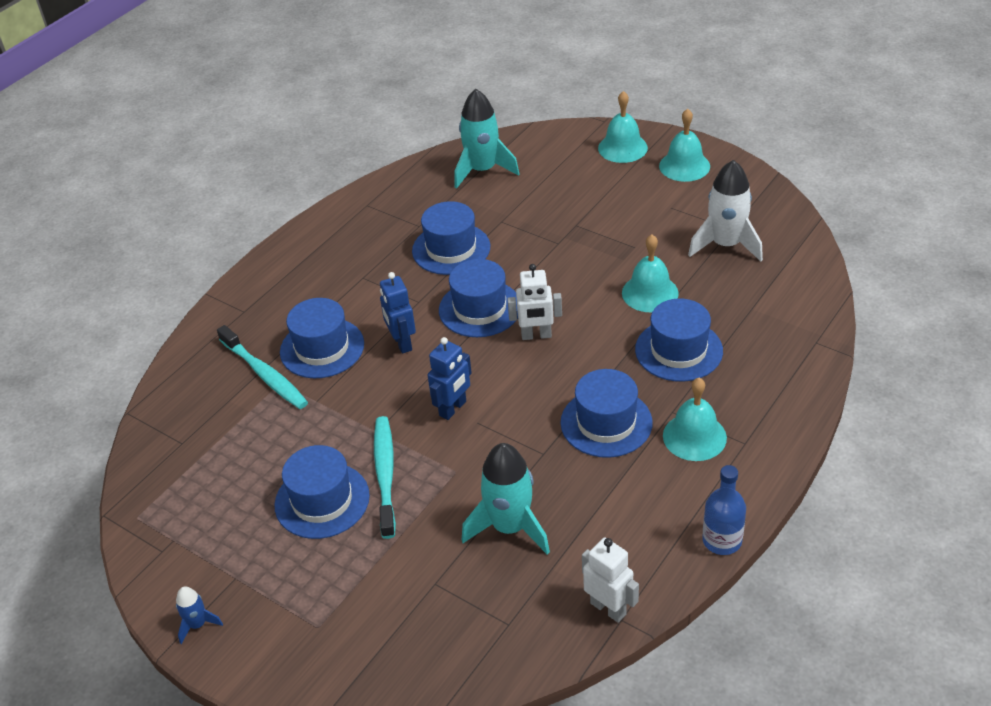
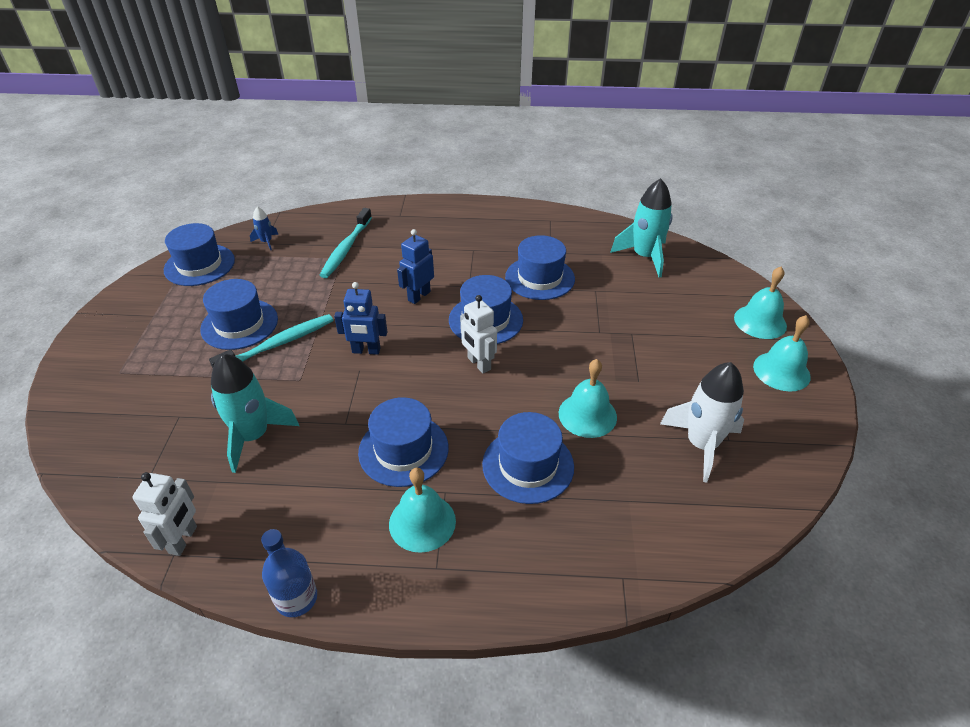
camera: 55 degrees right, 0 degrees up
(198, 624) = (108, 317): blue rocket -> blue rocket (266, 242)
(322, 348) = (388, 262): blue hat -> blue hat (199, 265)

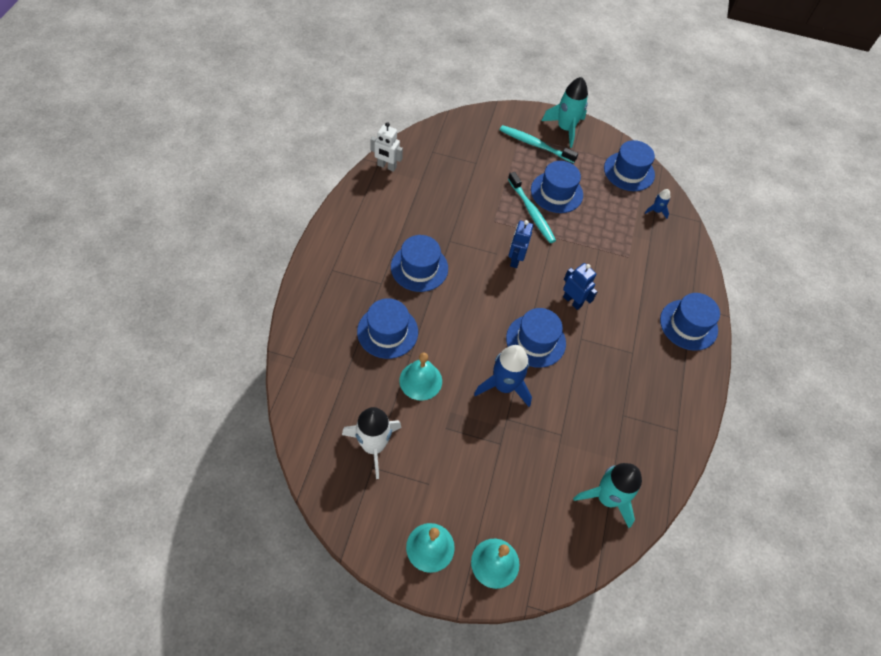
camera: 95 degrees right, 15 degrees up
(253, 436) = (451, 196): turquoise rocket -> turquoise rocket (565, 128)
(296, 598) = (336, 209): blue bottle -> none
(346, 249) = (642, 261): turquoise toothbrush -> turquoise toothbrush (535, 145)
(422, 522) = (363, 268): turquoise bell -> none
(478, 364) = (487, 325): white robot -> none
(540, 278) = (585, 395): blue hat -> blue hat (688, 325)
(559, 339) = (504, 386): none -> blue rocket

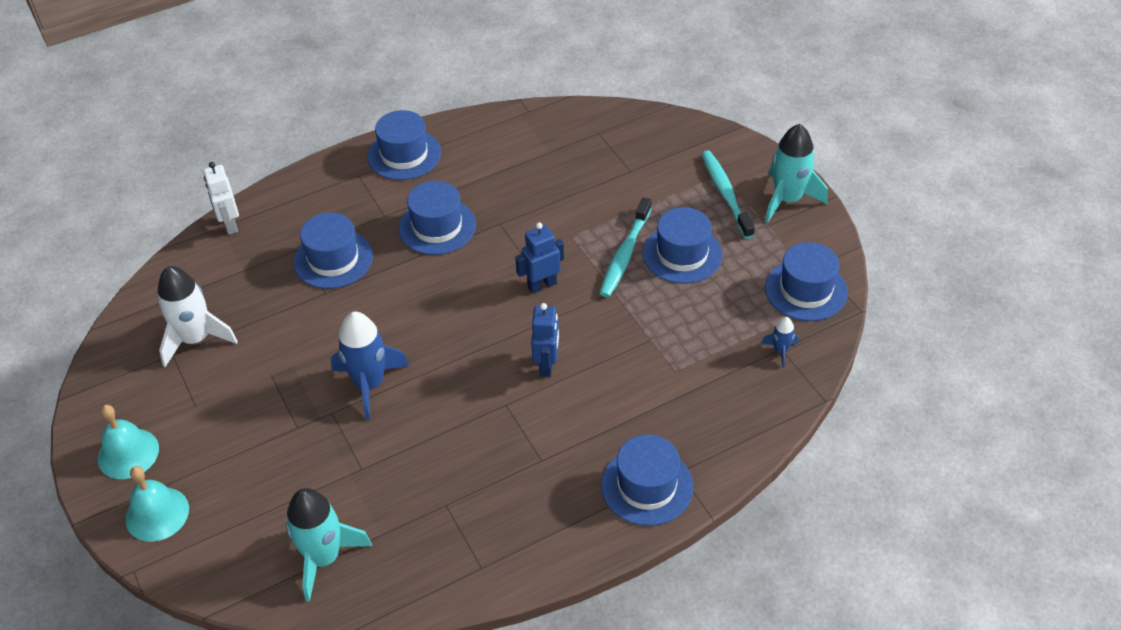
camera: 55 degrees right, 10 degrees down
(386, 166) = (532, 119): white robot -> white robot (230, 224)
(420, 380) = (304, 320): turquoise bell -> none
(535, 340) = (456, 370): blue hat -> blue hat (404, 154)

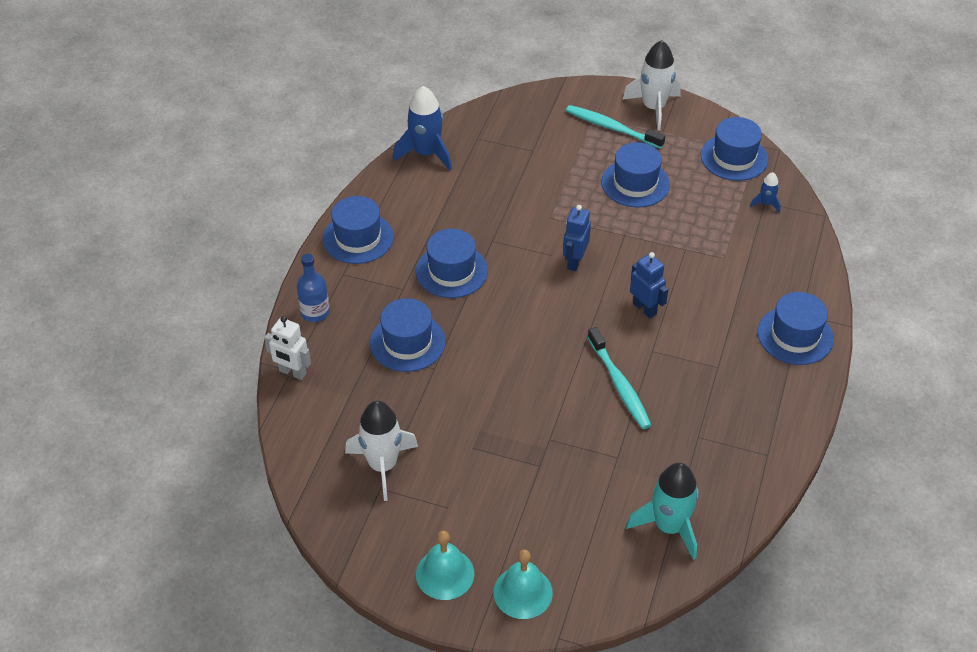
camera: 45 degrees left, 0 degrees up
(302, 191) = (315, 312): none -> blue bottle
(369, 384) = (549, 403): blue rocket -> blue rocket (426, 153)
(625, 254) = (600, 206): turquoise toothbrush -> turquoise toothbrush (619, 384)
(788, 199) = (653, 108): turquoise rocket -> white rocket

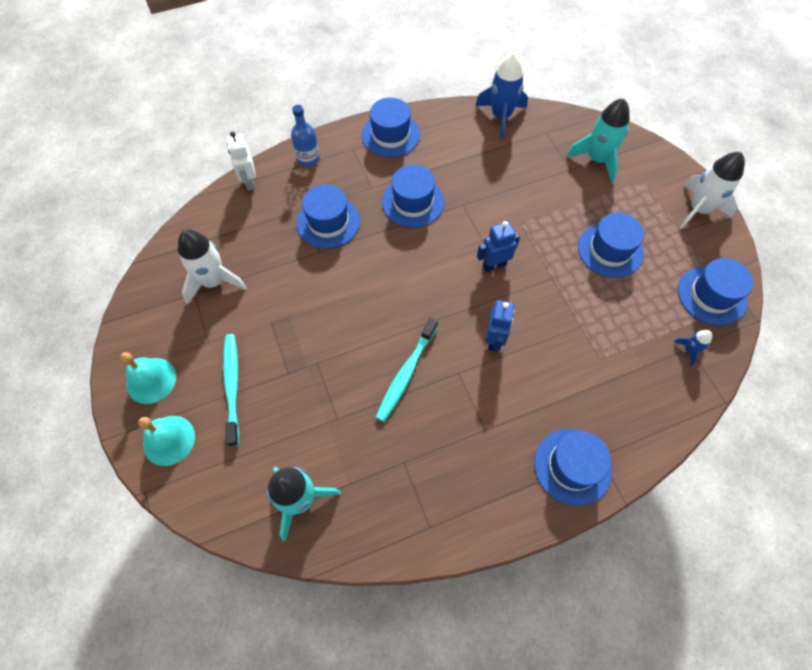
camera: 50 degrees right, 15 degrees up
(541, 128) = (597, 159): none -> turquoise rocket
(612, 128) = (647, 198): turquoise toothbrush -> turquoise toothbrush (232, 386)

